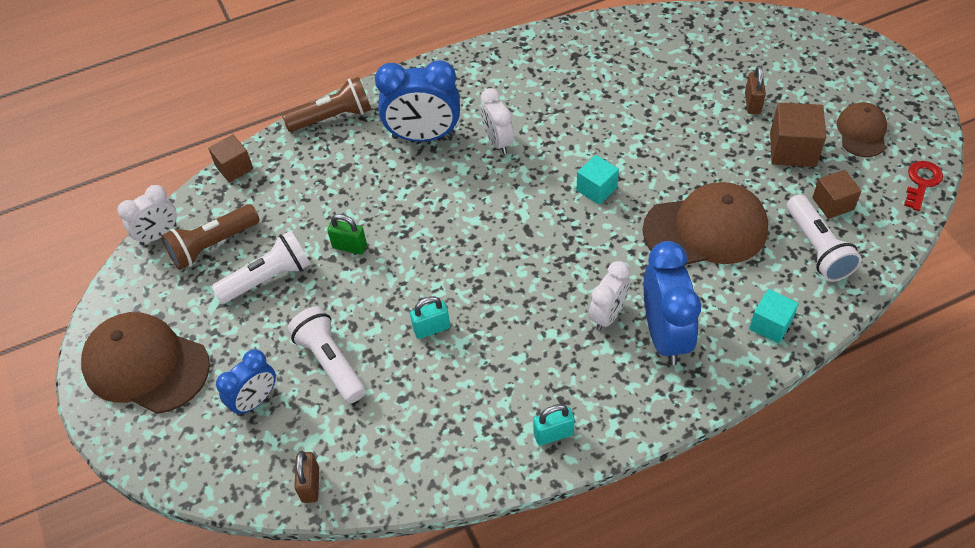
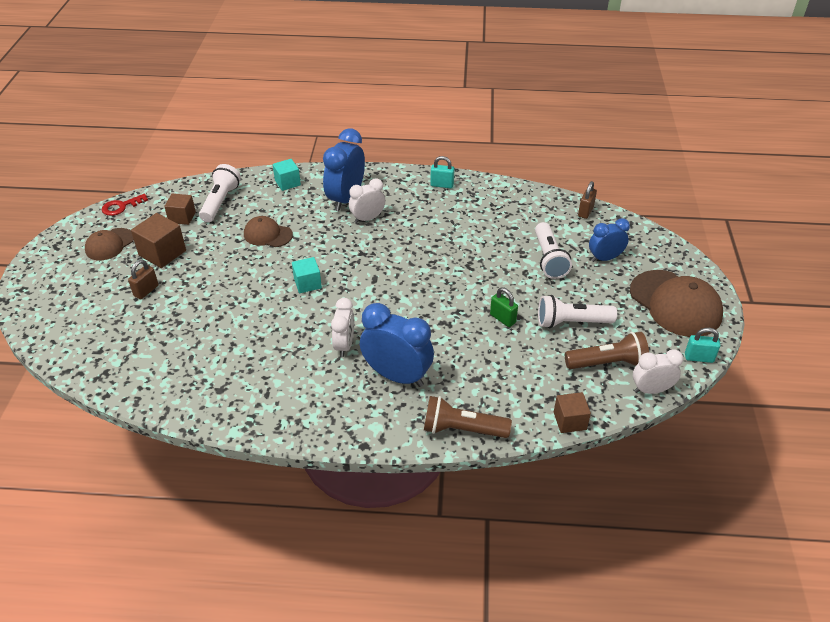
camera: 155 degrees left, 10 degrees down
(431, 328) = (476, 252): turquoise padlock -> turquoise padlock (699, 358)
(706, 229) = (268, 234): brown cap -> brown cap, size x0.56

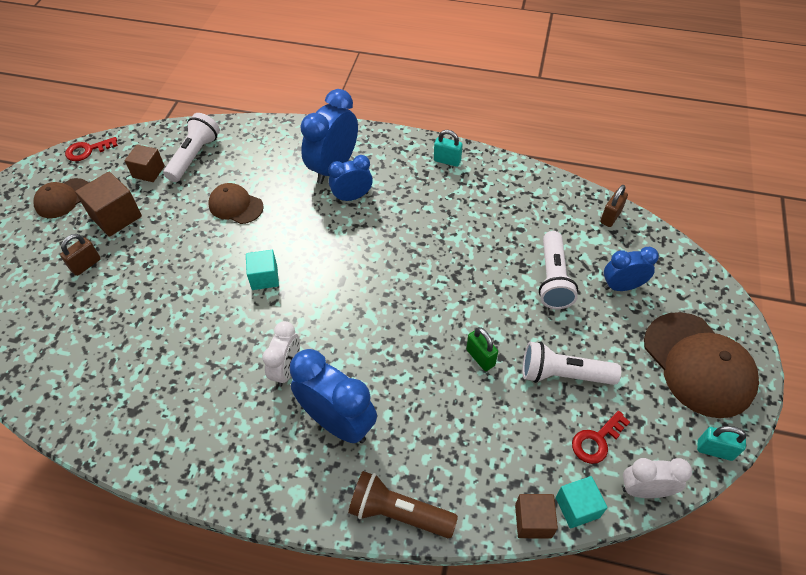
camera: 10 degrees right, 10 degrees up
(287, 183) = (273, 139): turquoise cube -> turquoise cube (577, 507)
(367, 218) = (352, 197): white clock -> blue clock
(607, 363) = (596, 441): brown flashlight -> red key

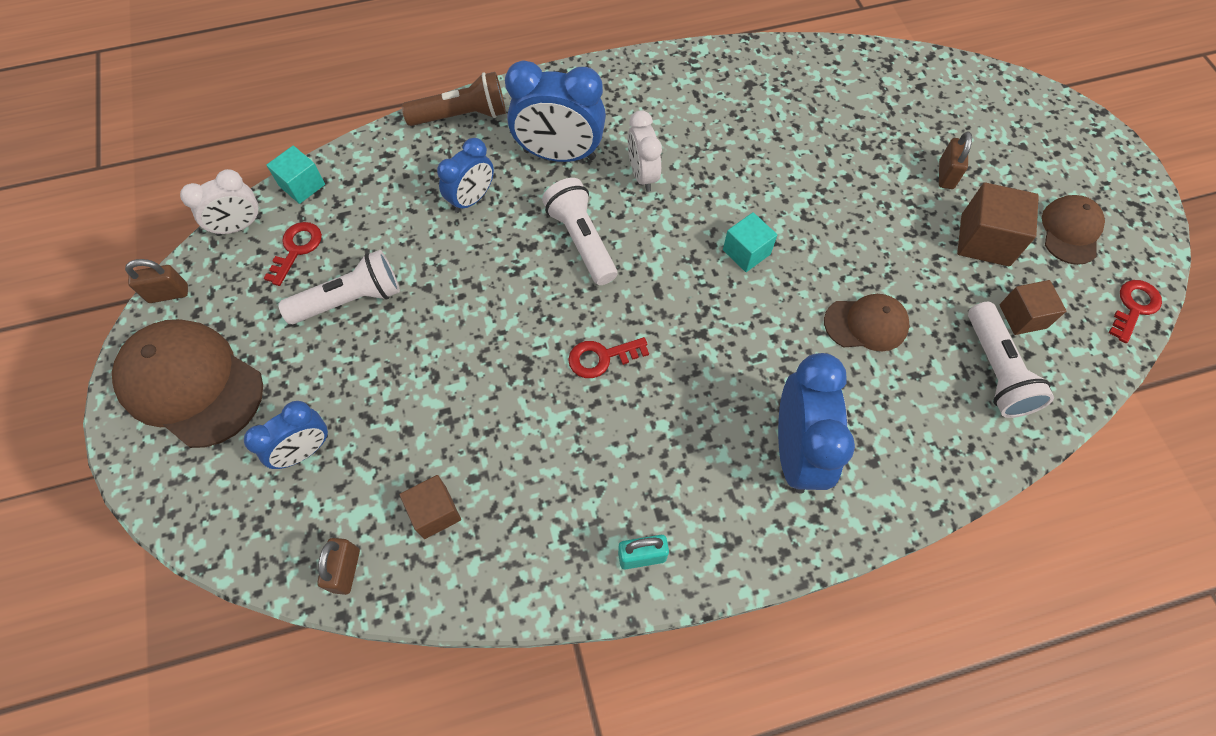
camera: 150 degrees right, 10 degrees up
(352, 197) = (732, 414): blue clock -> blue clock (472, 199)
(406, 257) = (601, 357): none -> red key
(480, 357) = (450, 276): green padlock -> none
(533, 521) = (340, 159): brown cube -> brown cube (435, 512)
(553, 279) = (400, 417): white flashlight -> white flashlight (581, 240)
(714, 450) = (168, 294): turquoise padlock -> brown padlock

